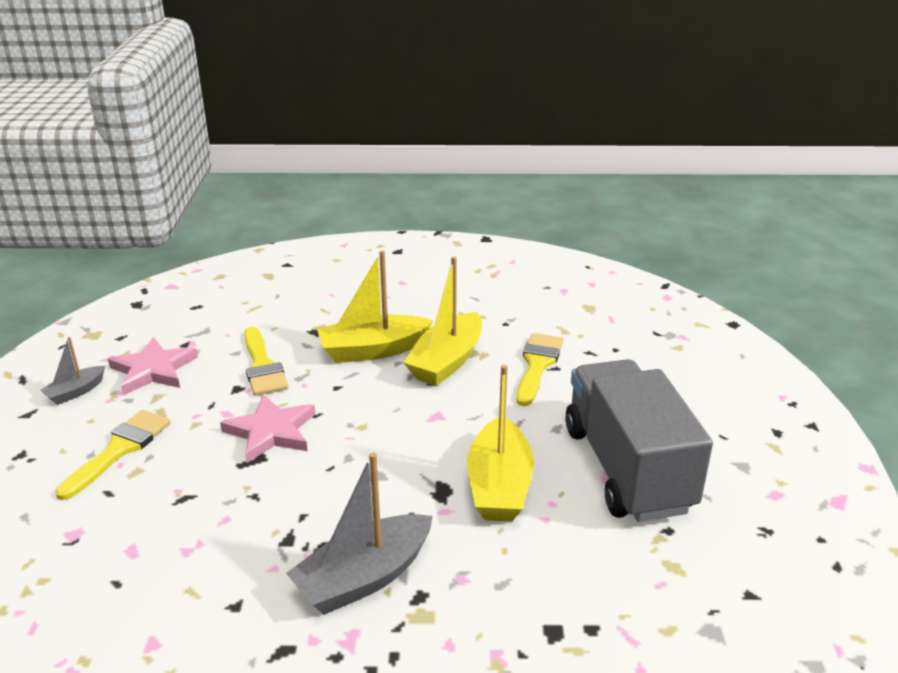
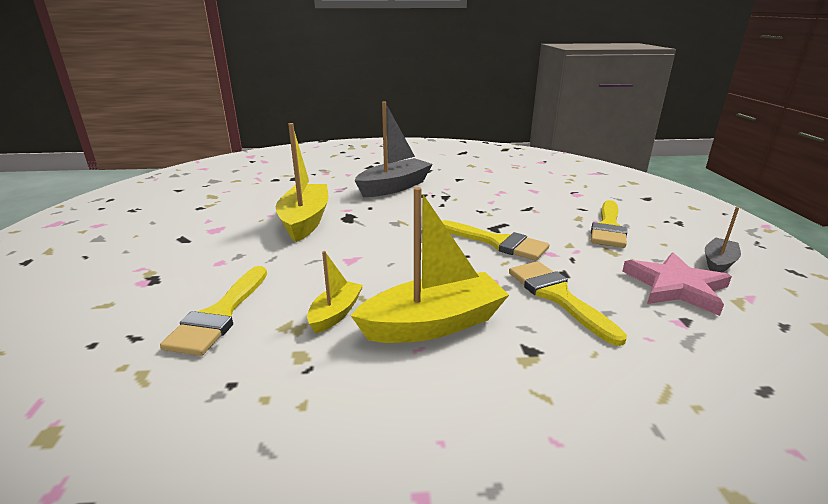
camera: 175 degrees right, 5 degrees down
(271, 431) = (498, 242): pink star -> yellow brush
(447, 361) = (335, 313): yellow boat -> yellow boat, size x0.53
(627, 468) = (198, 233): grey truck -> none

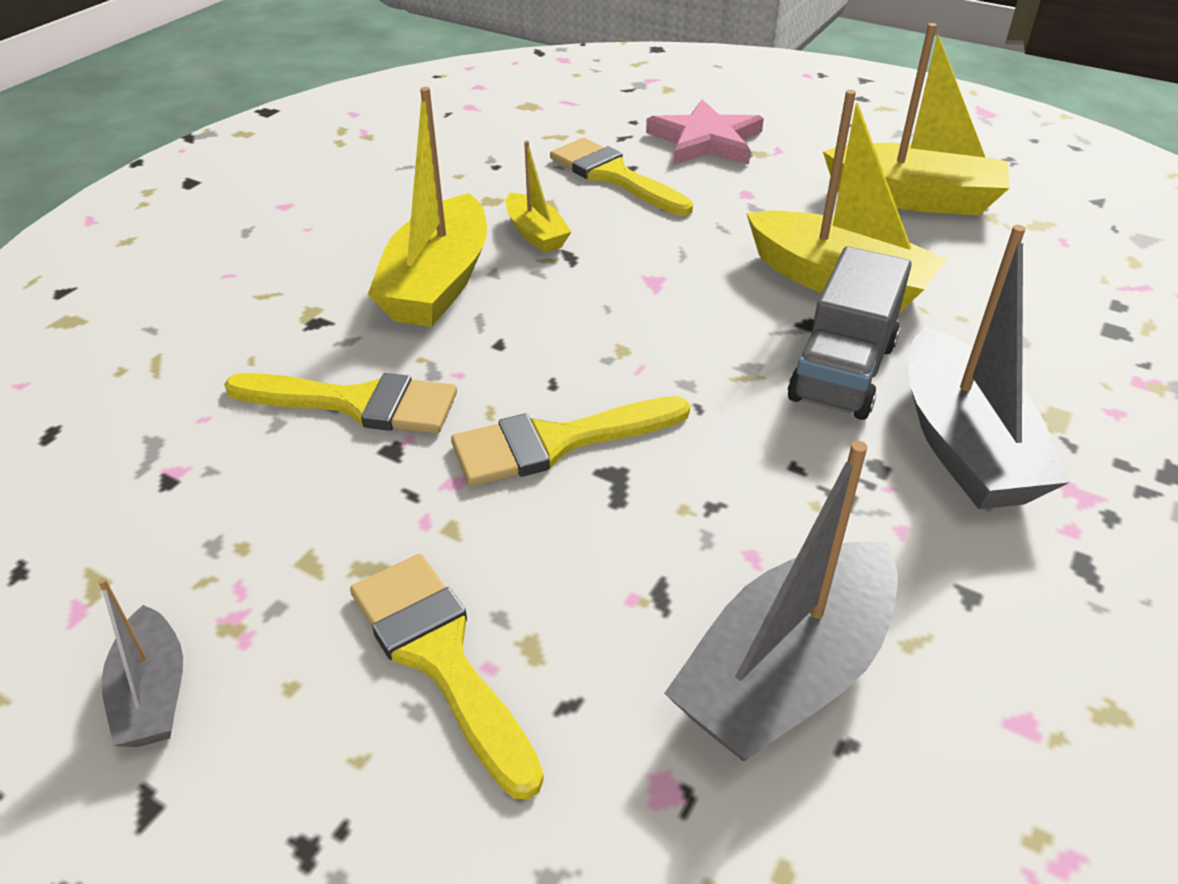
camera: 125 degrees right, 15 degrees up
(199, 221) = (913, 198): none -> yellow boat
(376, 208) = (842, 372): none -> grey truck
(521, 190) = (786, 673): none -> grey boat
(675, 286) = (209, 546): pink star -> pink star (706, 141)

